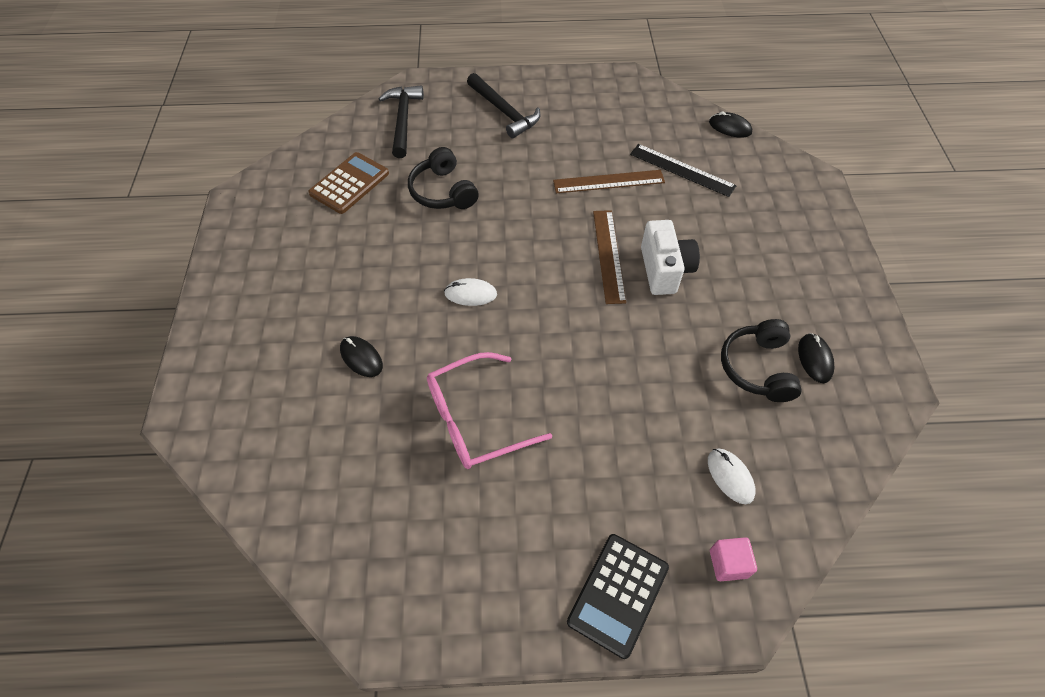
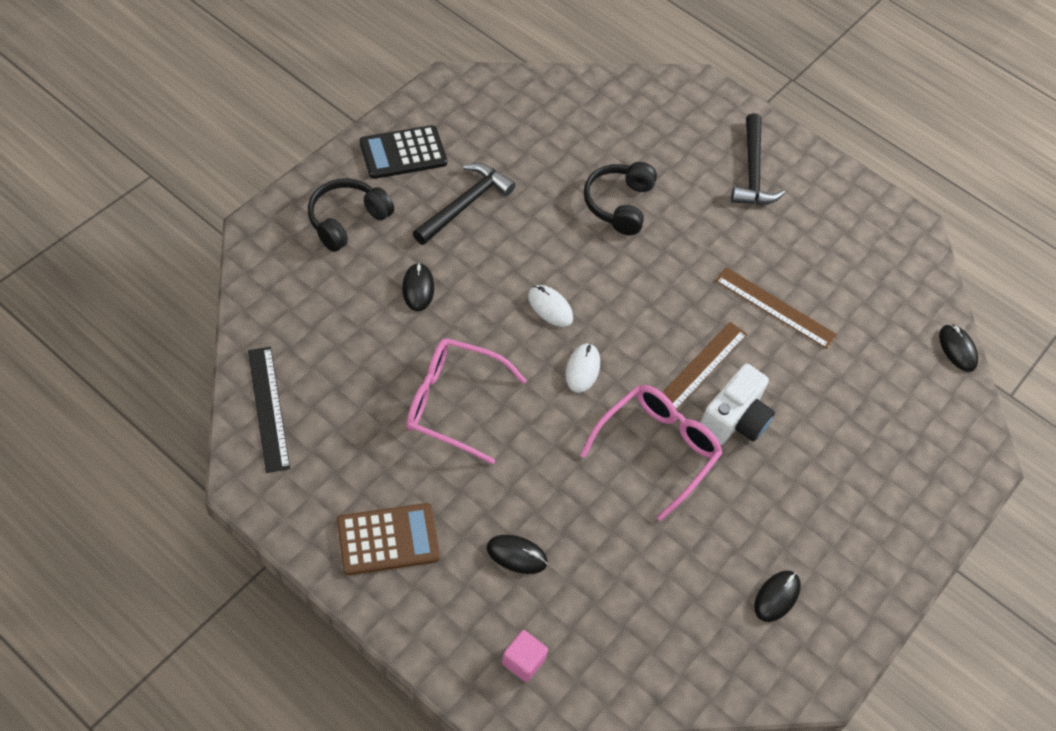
camera: 35 degrees right, 0 degrees up
(349, 183) = (549, 138): brown calculator -> brown calculator (388, 539)
(403, 120) = (653, 113): black hammer -> black hammer (465, 204)
(618, 594) = (423, 605): black calculator -> black calculator (403, 153)
(638, 489) = (516, 555): none -> black mouse
(642, 329) = (657, 449): none -> pink glasses
(682, 170) = (858, 350): black ruler -> black ruler (268, 408)
(730, 476) = (596, 611): white mouse -> white mouse (582, 369)
(757, 368) = (718, 560): black headphones -> black headphones (347, 220)

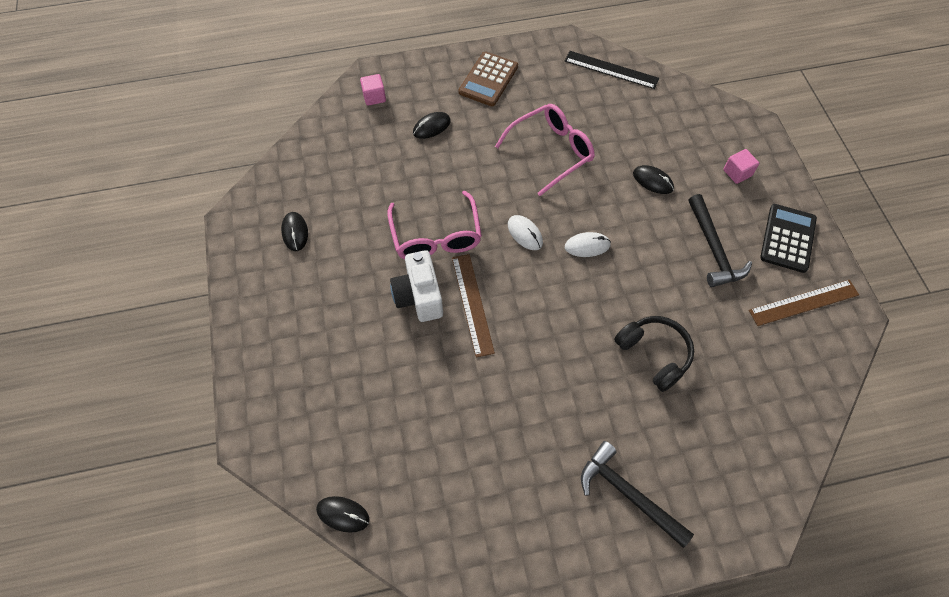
camera: 135 degrees right, 5 degrees up
(347, 220) = (737, 173): black headphones -> pink cube
(775, 308) = (483, 397): brown ruler -> brown ruler (803, 302)

